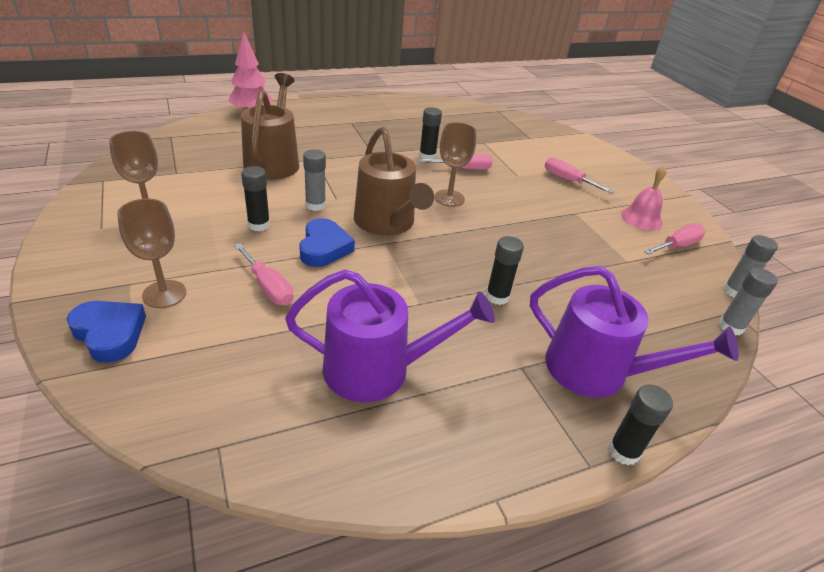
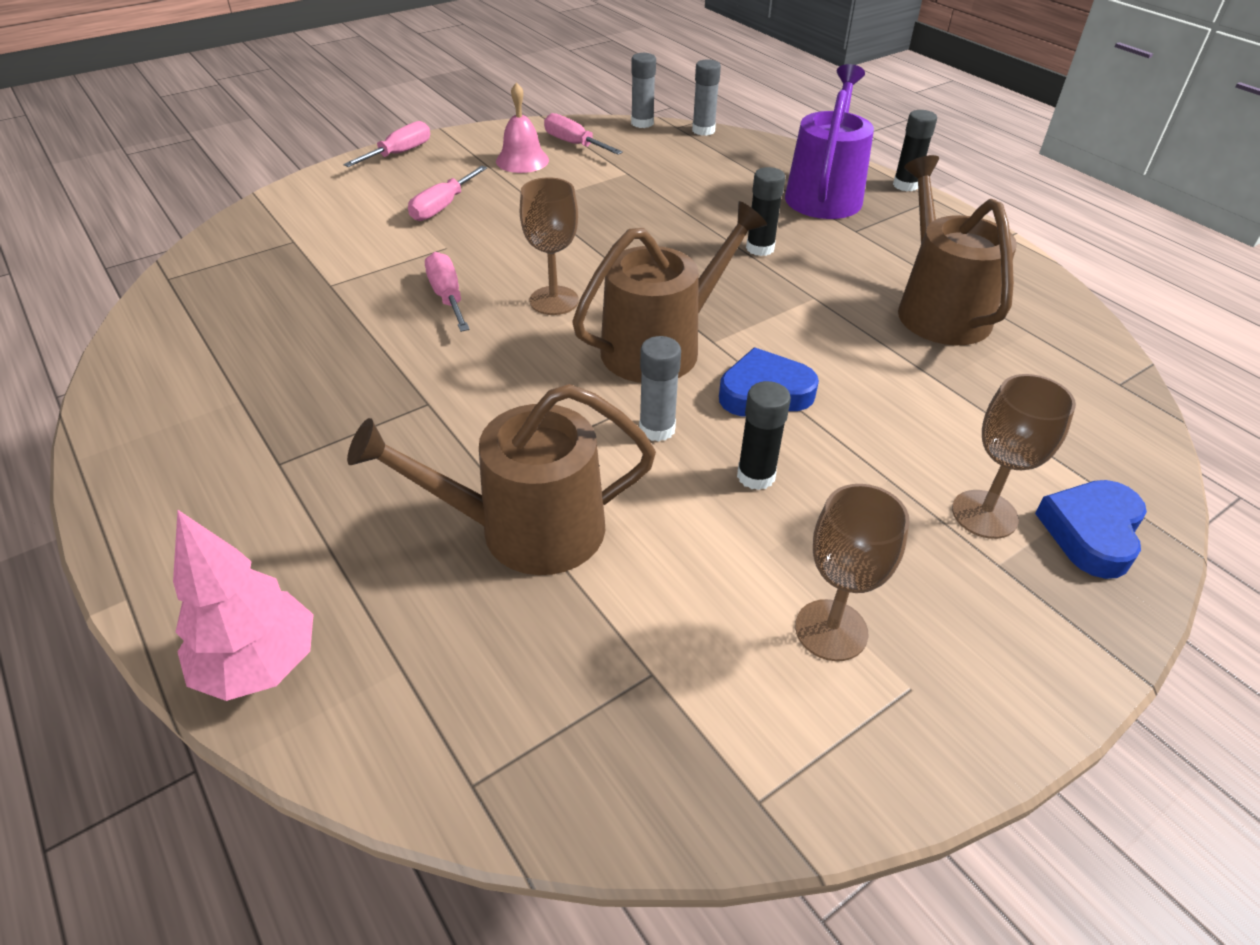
camera: 100 degrees left, 5 degrees up
(268, 287) = (887, 419): pink screwdriver -> pink screwdriver (400, 153)
(377, 369) = (938, 309): purple watering can -> brown watering can
(427, 156) = (414, 338): black glue stick -> none

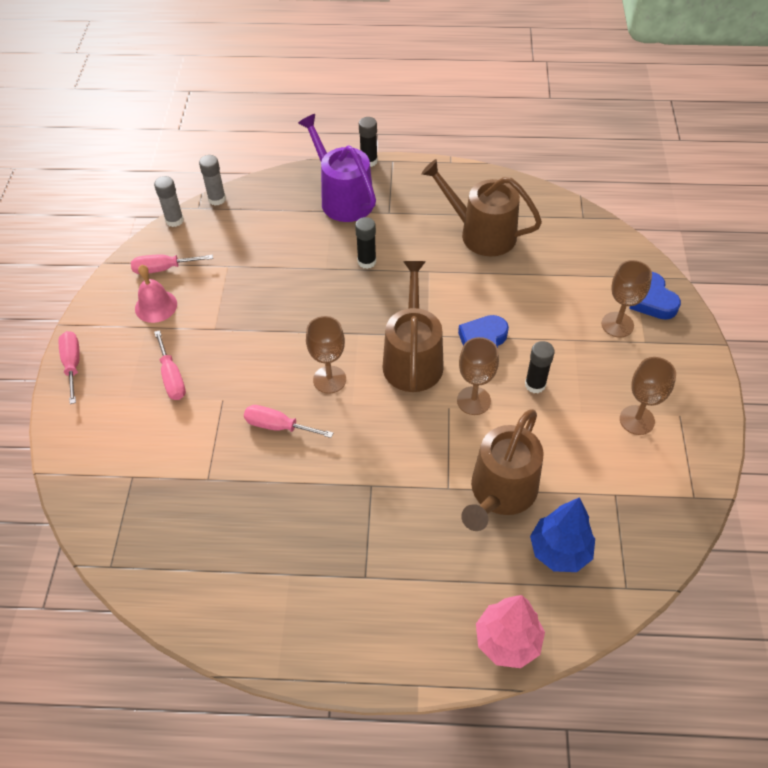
camera: 50 degrees left, 10 degrees up
(476, 651) = (559, 551): none -> blue tree
(657, 429) = (473, 400): grey glue stick -> brown goblet

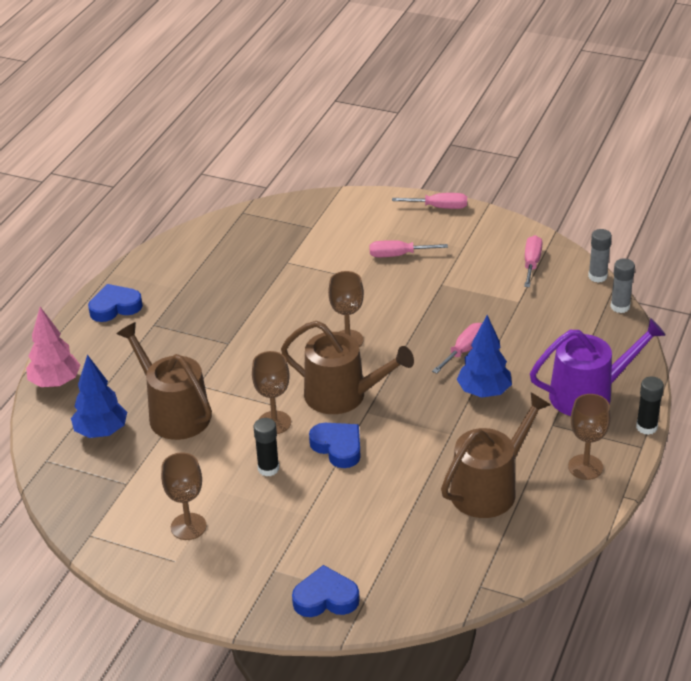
camera: 110 degrees right, 15 degrees down
(156, 306) = (485, 254): pink bell -> none
(278, 426) = (315, 304): pink screwdriver -> pink screwdriver (464, 350)
(347, 638) = (115, 307): none -> blue heart
(366, 261) = (484, 392): black glue stick -> blue tree
(617, 324) = (307, 556): brown goblet -> brown goblet (585, 467)

